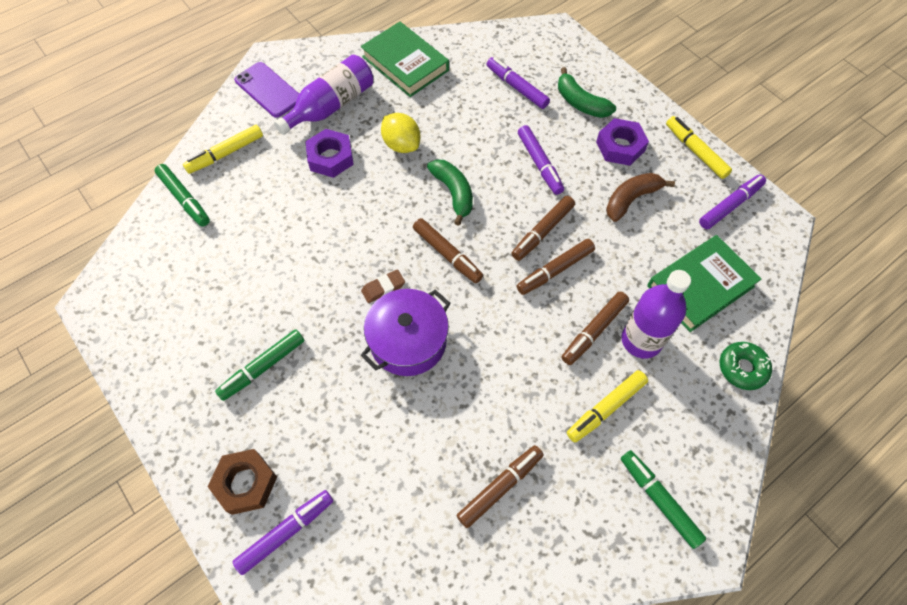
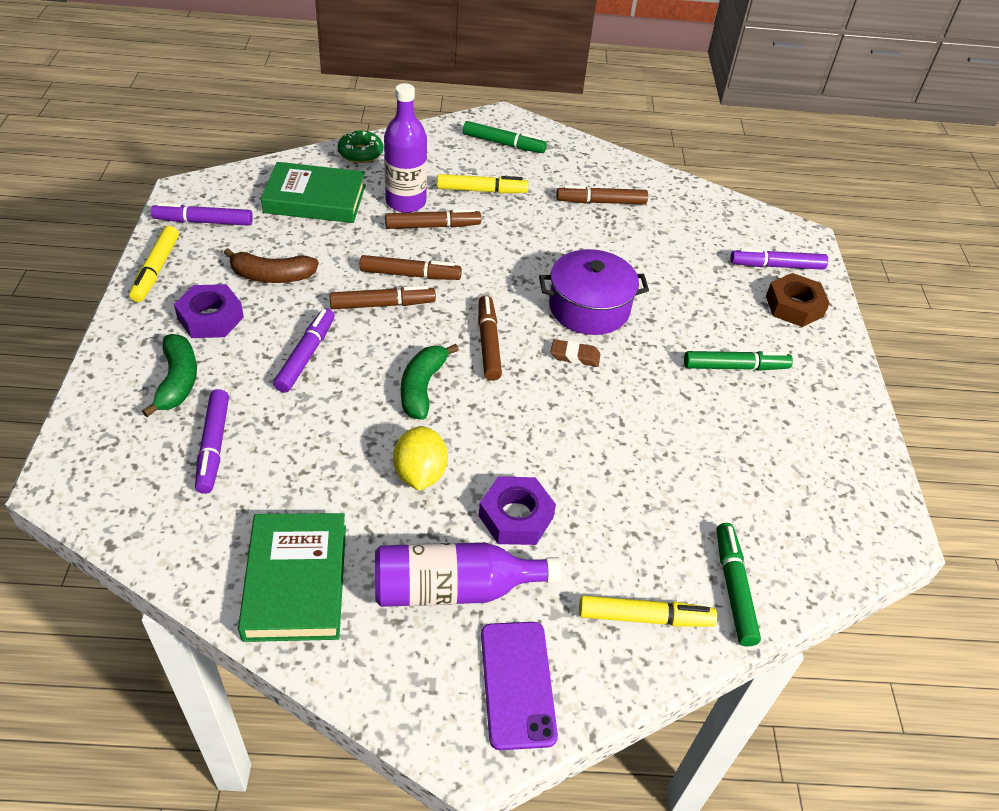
camera: 145 degrees left, 15 degrees down
(659, 499) = (503, 144): green marker -> green marker turned 75 degrees counterclockwise

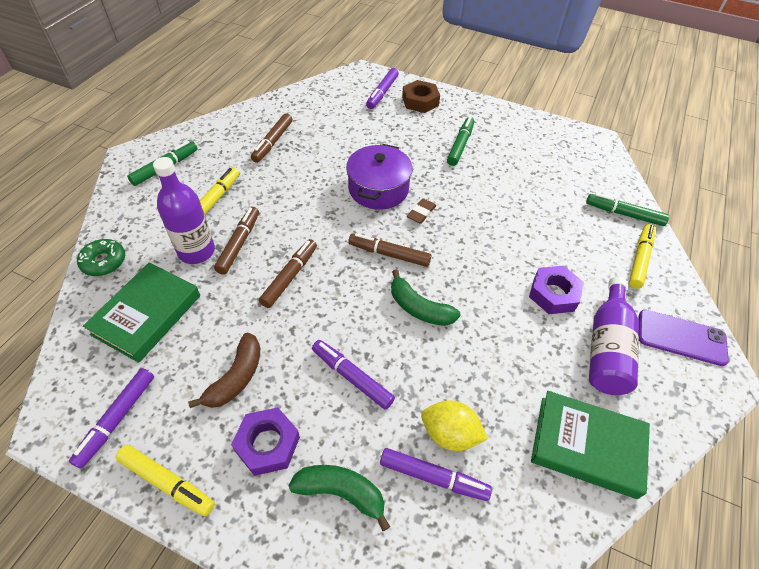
camera: 65 degrees left, 5 degrees up
(382, 304) = (316, 305): brown marker -> none
(420, 474) = (503, 336): yellow lemon -> yellow lemon (450, 434)

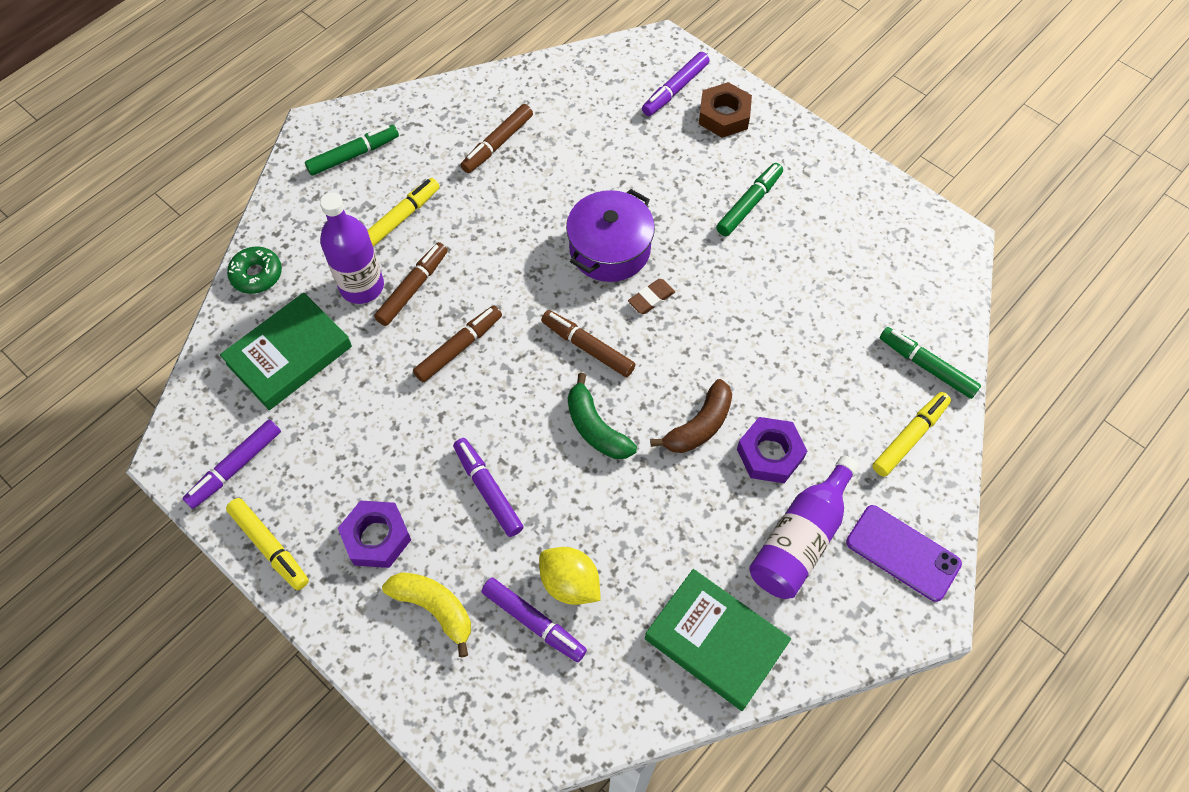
camera: 20 degrees right, 10 degrees up
(236, 377) = (365, 455): brown banana -> brown banana (699, 425)
(341, 492) = (434, 608): green banana -> yellow banana

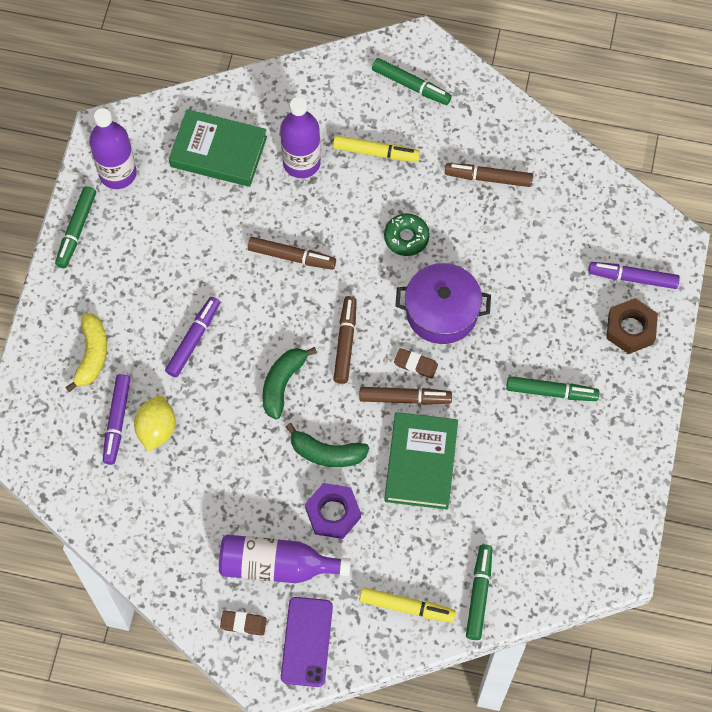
camera: 60 degrees right, 5 degrees up
(235, 467) = (118, 173): purple marker -> purple bottle
(257, 274) = (268, 89): green donut -> green donut (406, 237)
(269, 547) = (76, 230): yellow marker -> green marker
(376, 537) = (119, 290): purple nut -> none
(413, 288) = (321, 197): brown marker -> brown marker (405, 398)
(699, 425) = (327, 453): brown banana -> green banana
(715, 641) = (168, 544): green book -> green book (421, 463)
(851, 608) = (243, 624): none -> brown eraser

